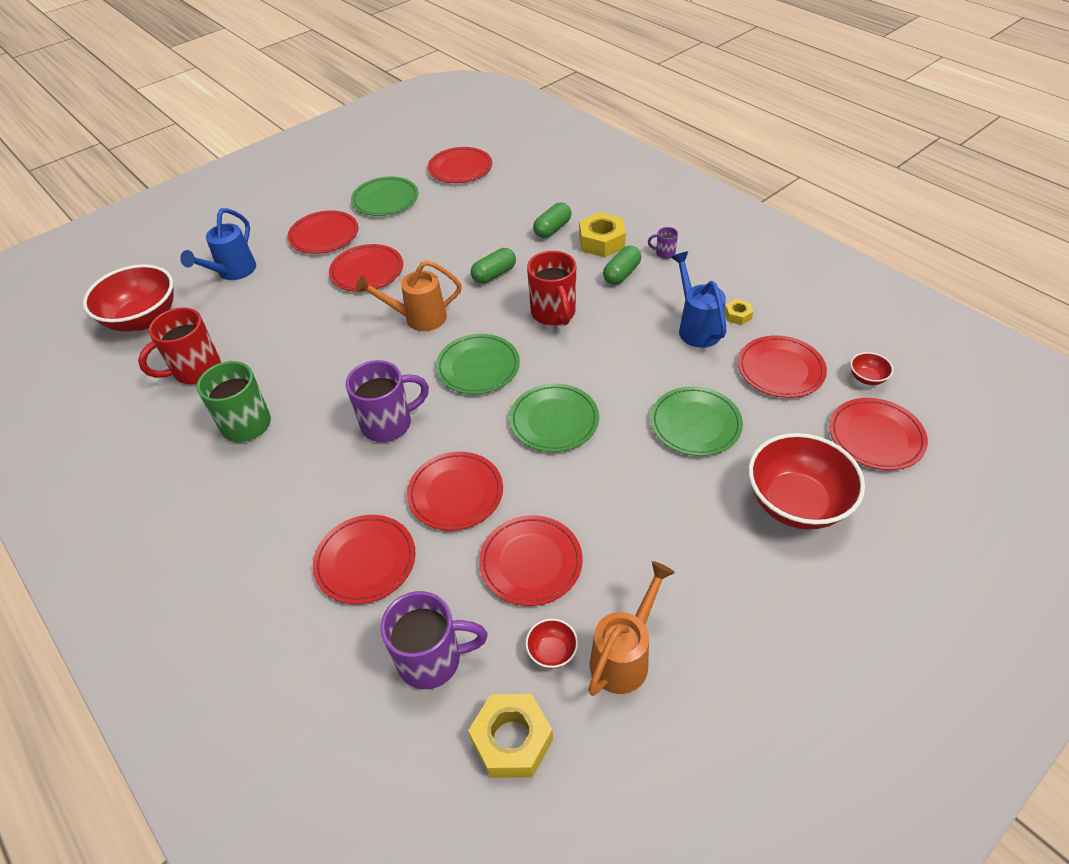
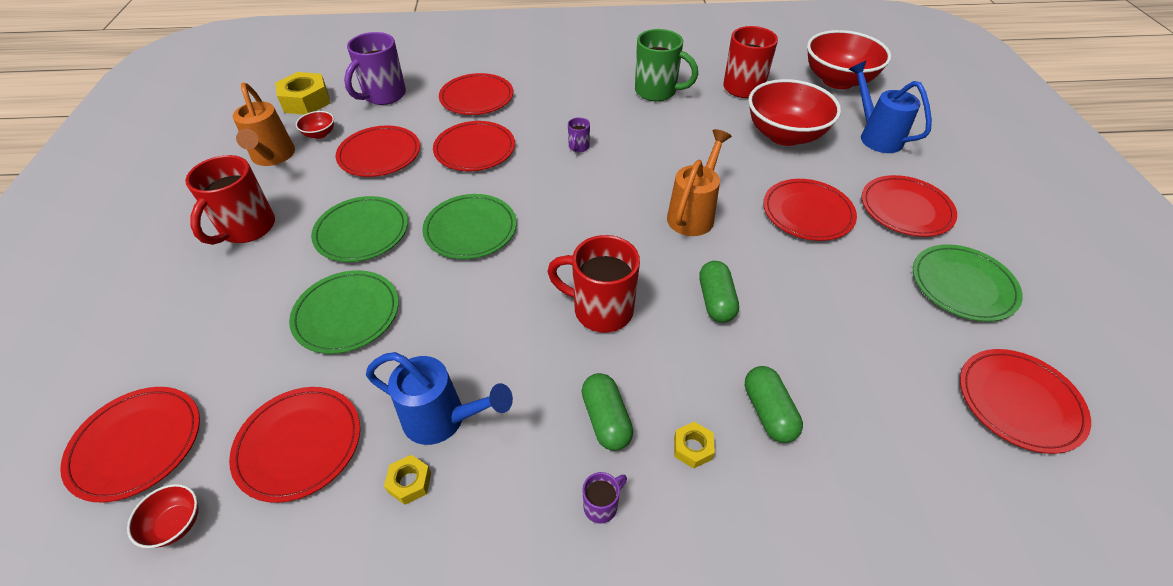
camera: 125 degrees right, 0 degrees up
(389, 424) = (578, 147): purple mug -> purple mug, size x0.45
(478, 367) = (585, 219): green plate -> green plate (362, 232)
(601, 242) = (692, 448): yellow nut -> yellow nut, size x0.51
(712, 568) = (247, 229): none -> red mug
(796, 503) = (200, 316): red bowl -> red bowl (784, 135)

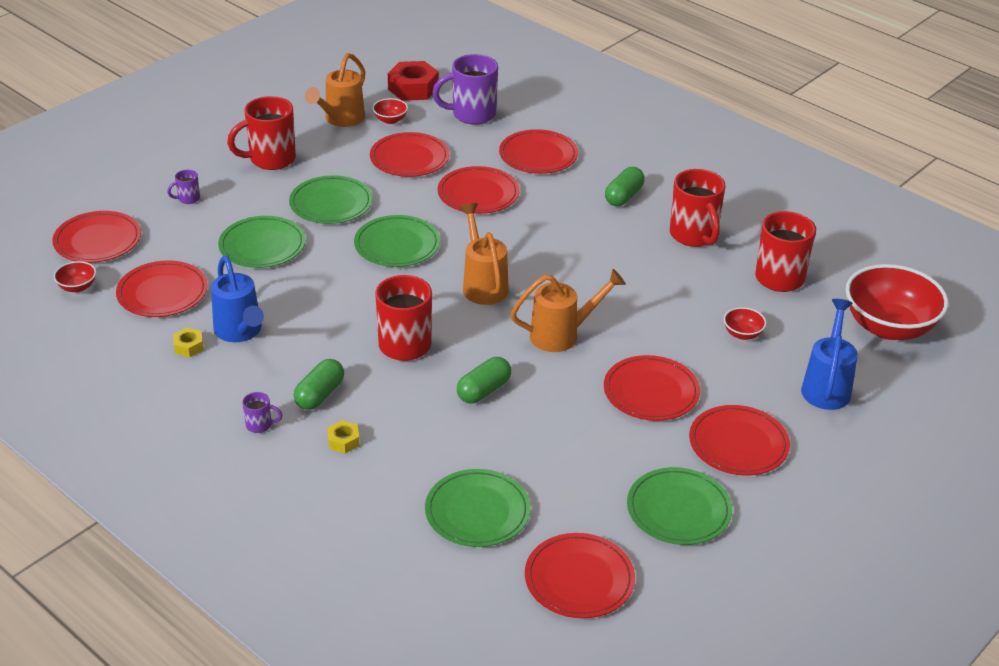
camera: 45 degrees right, 10 degrees down
(306, 101) = (413, 88): yellow nut -> red nut
(578, 147) = (555, 238): purple mug -> purple mug (188, 199)
(583, 215) = (483, 284): none -> orange watering can
(657, 92) = (694, 236): green mug -> red mug
(768, 412) = (413, 460): green capsule -> green capsule (623, 196)
(784, 135) = (742, 334): red bowl -> red bowl, size x0.42
(878, 413) = (477, 512): none -> green plate

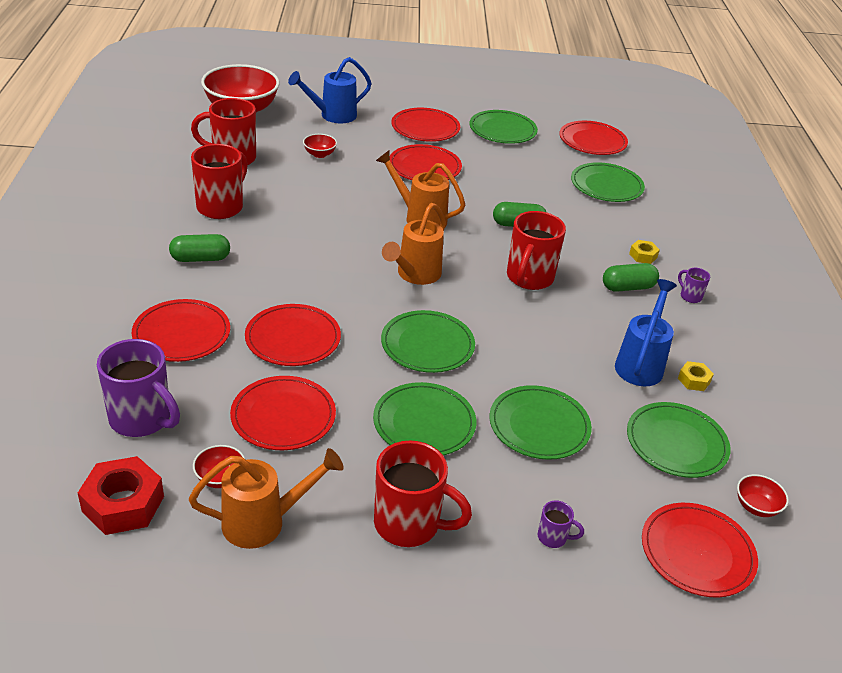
camera: 135 degrees left, 0 degrees up
(162, 293) = (676, 443): red plate -> green plate

